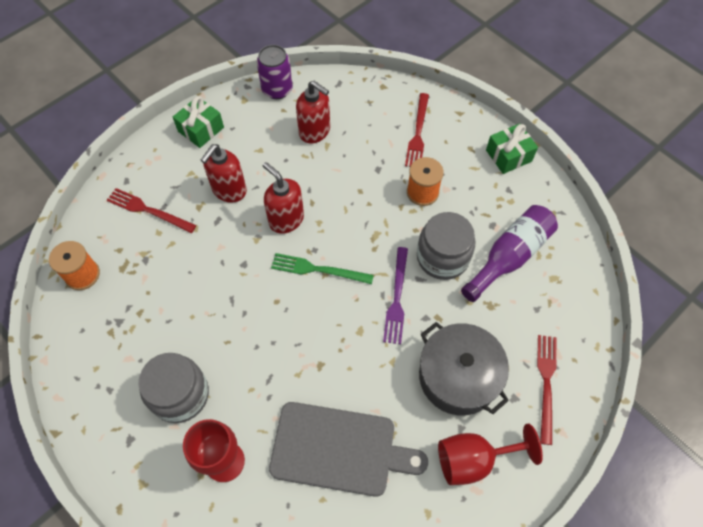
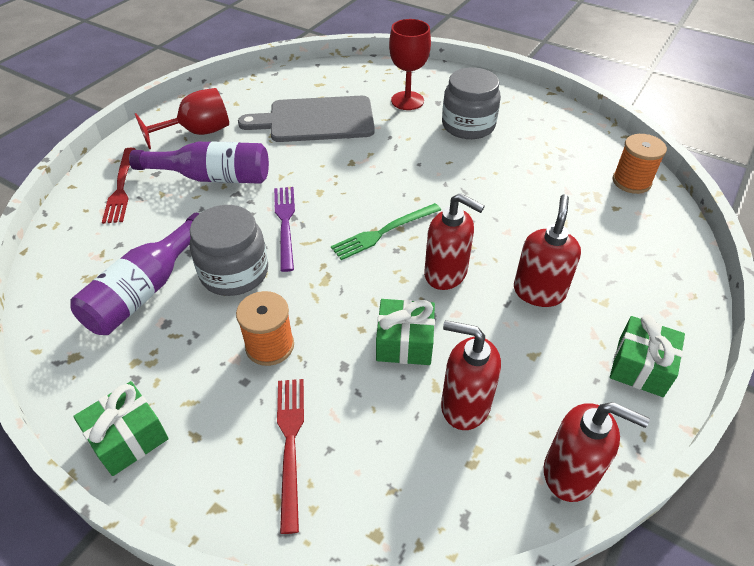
camera: 165 degrees right, 15 degrees down
(148, 210) = (619, 249): red fork -> none
(277, 89) = (570, 473): purple can -> red soap dispenser
(318, 269) = (384, 232): green fork -> green fork turned 150 degrees clockwise
(335, 175) = (404, 342): none -> green gift
(458, 376) = (212, 177): grey pot -> purple bottle

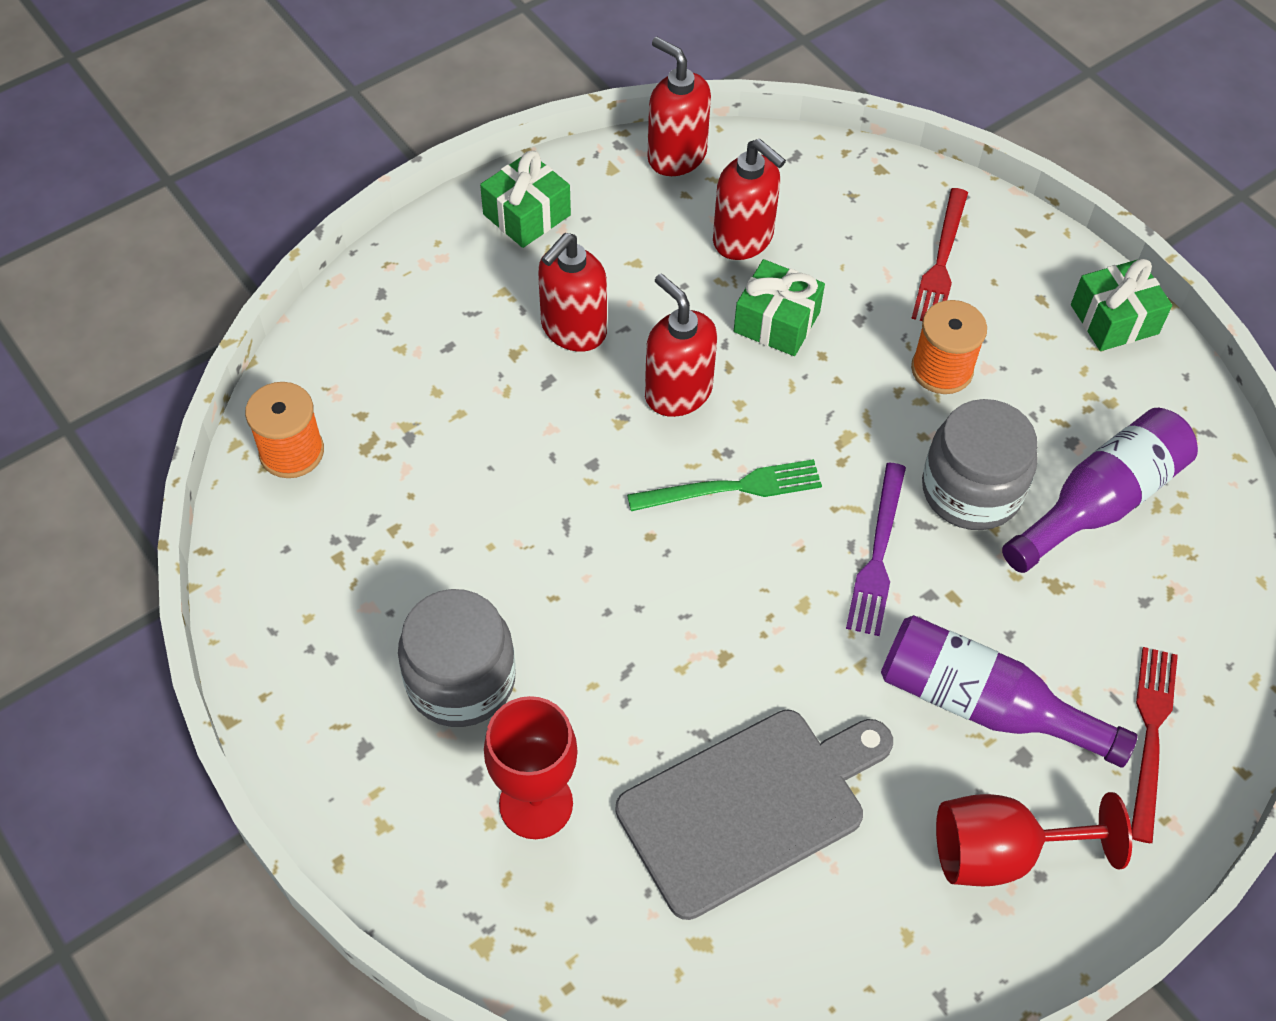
camera: 160 degrees left, 10 degrees up
(316, 120) = (750, 807): grey cutting board -> grey cutting board turned 45 degrees counterclockwise

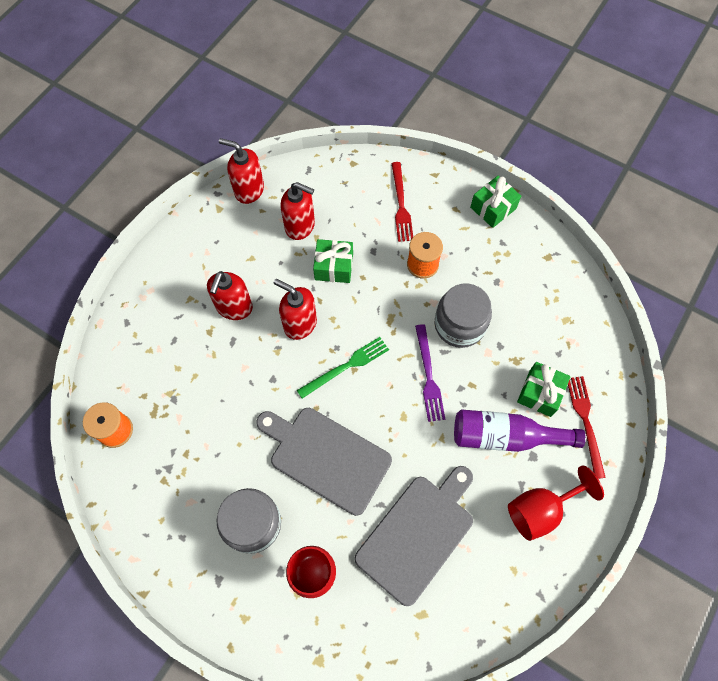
camera: 20 degrees left, 10 degrees up
(526, 214) = (185, 250): green gift -> green gift (540, 393)
(635, 620) = (326, 457): none -> grey cutting board
(1099, 502) = (520, 309): purple bottle -> none

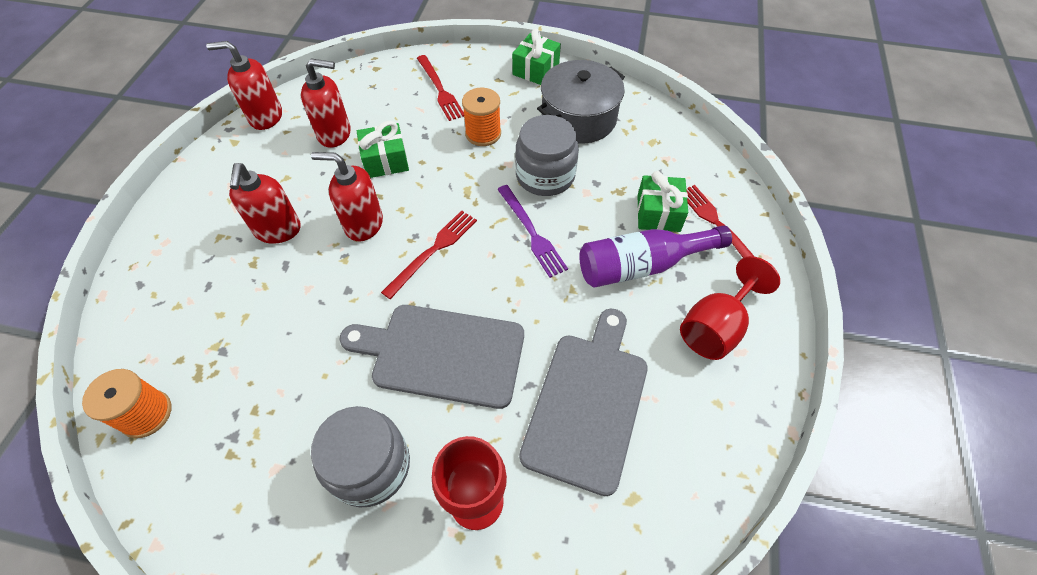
camera: 20 degrees left, 10 degrees down
(346, 366) = (433, 251): green fork -> red fork
(511, 274) = (578, 118): none -> grey pot

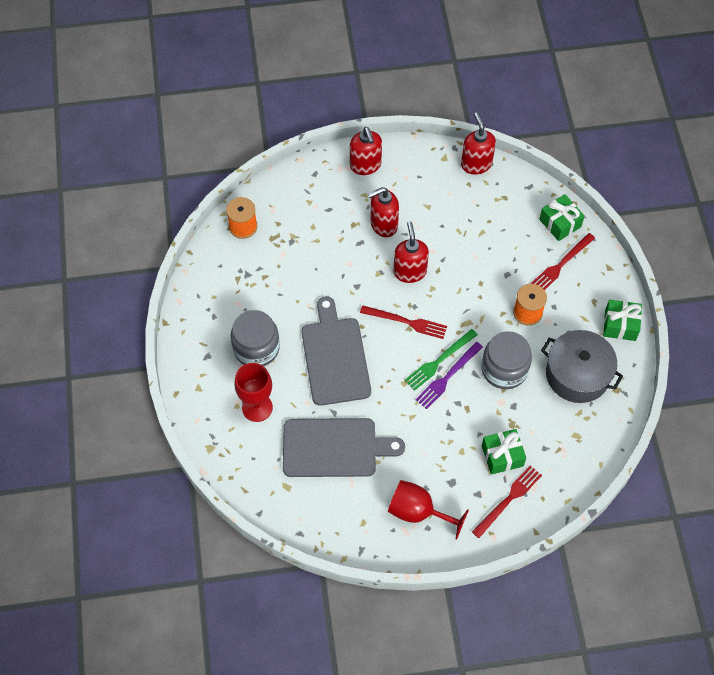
camera: 70 degrees right, 5 degrees up
(335, 134) = (481, 216): red soap dispenser -> red soap dispenser (365, 165)
(385, 161) = (470, 260): green gift -> green gift (560, 223)
(505, 234) = (439, 361): none -> green fork
(642, 265) = (450, 455): purple bottle -> none

